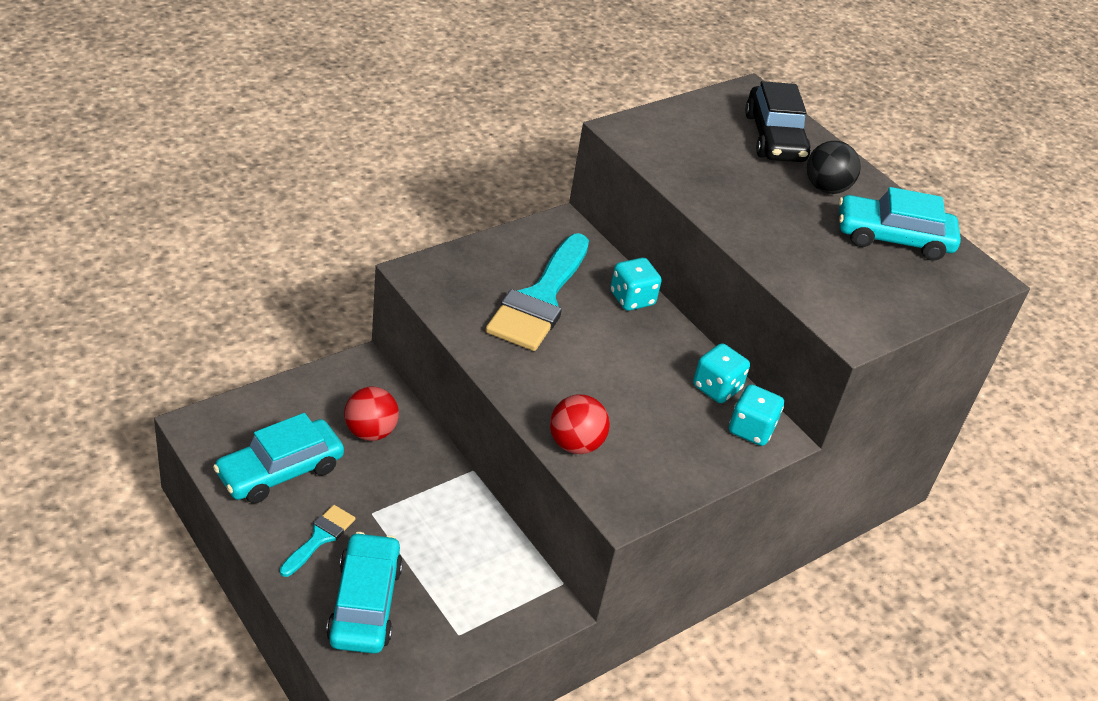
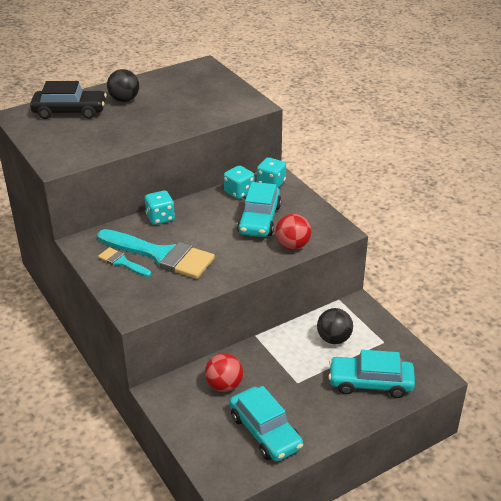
camera: 80 degrees left, 5 degrees down
(319, 538) = (322, 407): turquoise brush -> turquoise brush (122, 262)
(465, 566) = (334, 339): none -> black ball
(893, 238) = (172, 85): turquoise car -> turquoise car (259, 219)

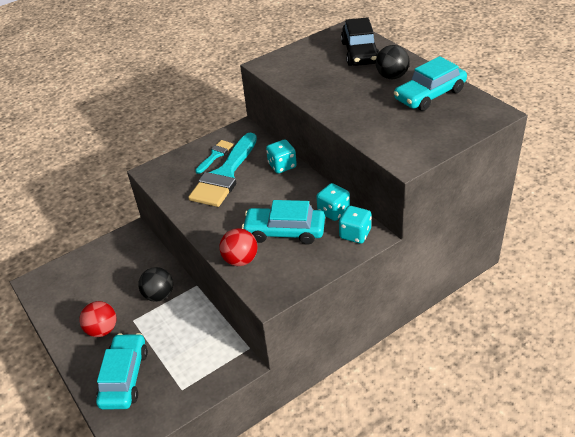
camera: 90 degrees right, 5 degrees up
(224, 385) = (135, 271): red ball -> red ball (102, 330)
(265, 432) = (80, 302): turquoise car -> turquoise car (429, 95)
(334, 339) = (188, 345): black ball -> black ball (159, 295)

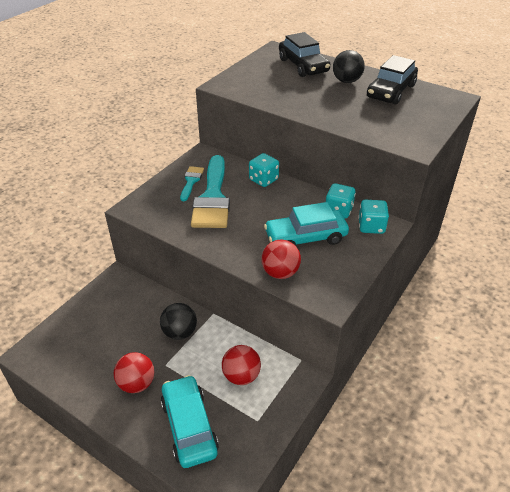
camera: 25 degrees left, 0 degrees up
(189, 347) = (241, 376): none -> red ball
(429, 95) = (391, 91): turquoise car -> black car

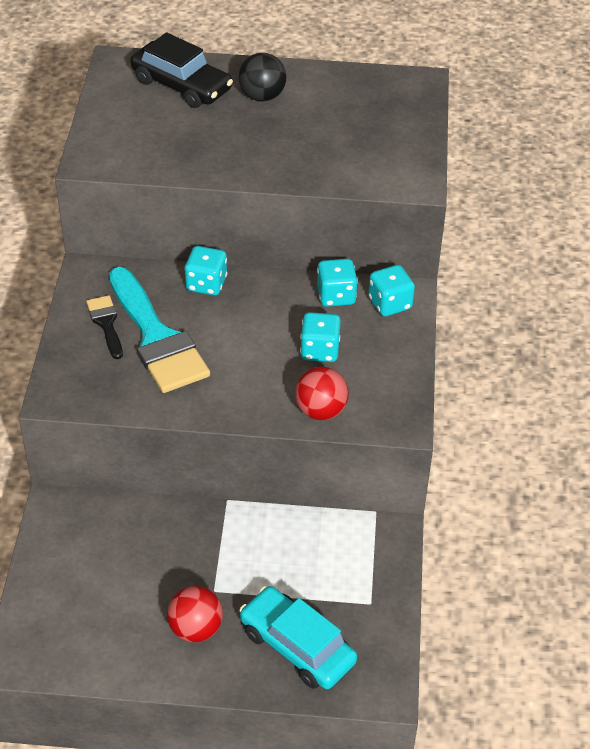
camera: 30 degrees left, 5 degrees up
(180, 332) = (202, 543): black ball -> none
(191, 181) = (106, 323): turquoise brush -> black brush
(241, 376) = (317, 562): red ball -> none
(305, 237) = (319, 350): turquoise car -> turquoise dice
(391, 91) = (332, 97): black car -> none

